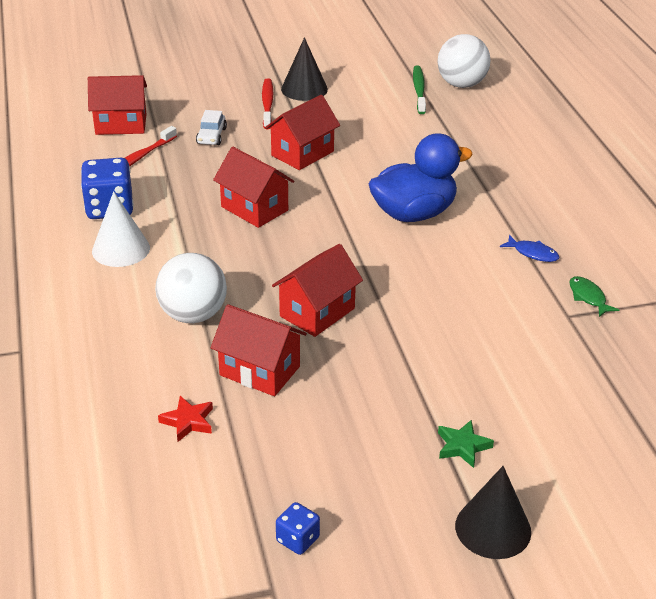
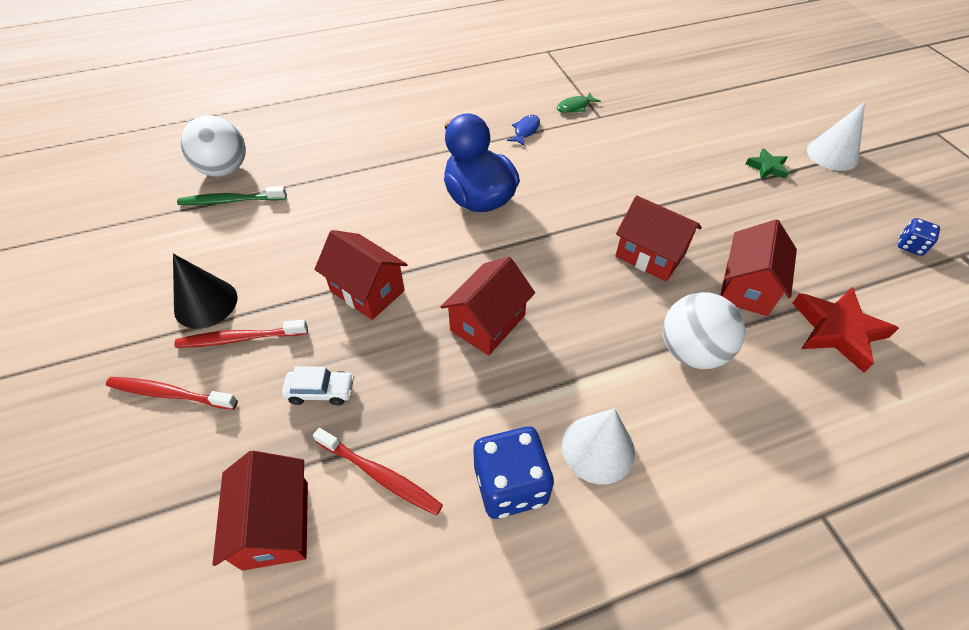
camera: 95 degrees left, 15 degrees up
(188, 421) = (837, 330): red star -> red star, size x1.81
(227, 84) = (170, 394): none -> red toothbrush
(493, 528) = (832, 154): black cone -> white cone

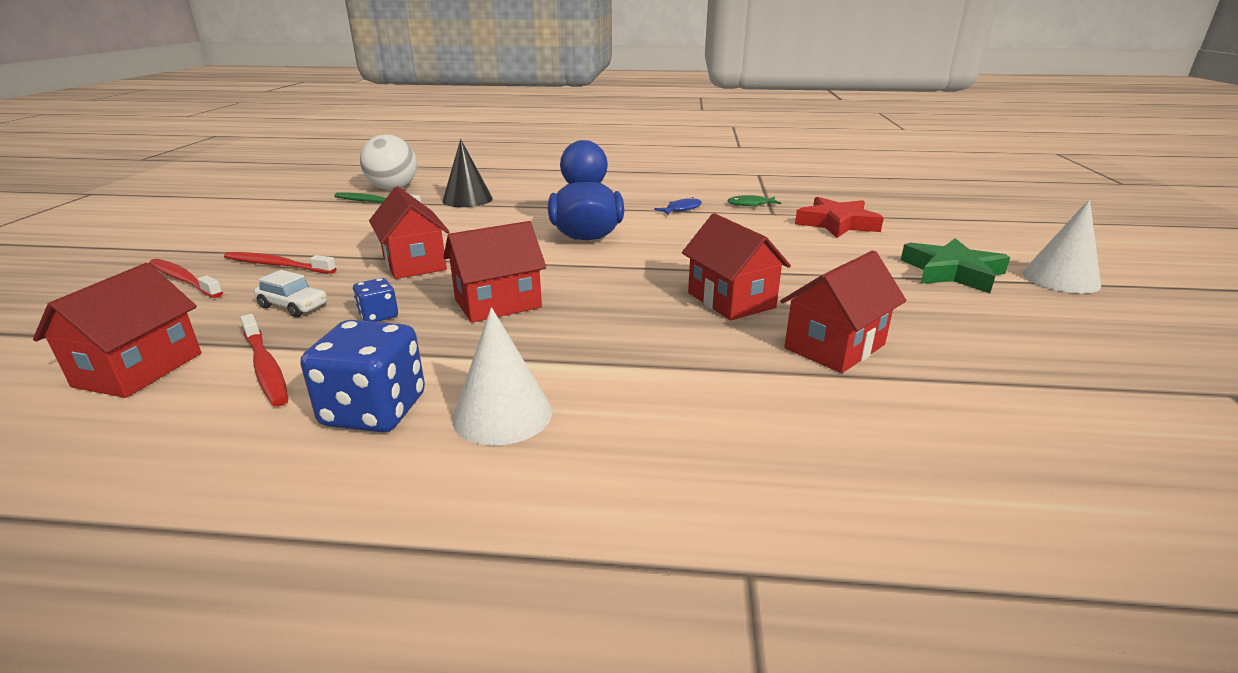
camera: 25 degrees right, 25 degrees down
(206, 303) = (281, 244): black cone -> black cone (467, 199)
(691, 351) = (705, 374): white ball -> none
(767, 167) = (952, 272): green star -> green star, size x1.81
(837, 330) = (941, 409): red star -> red star (837, 223)
(910, 246) = (1135, 367): blue dice -> blue dice (378, 316)

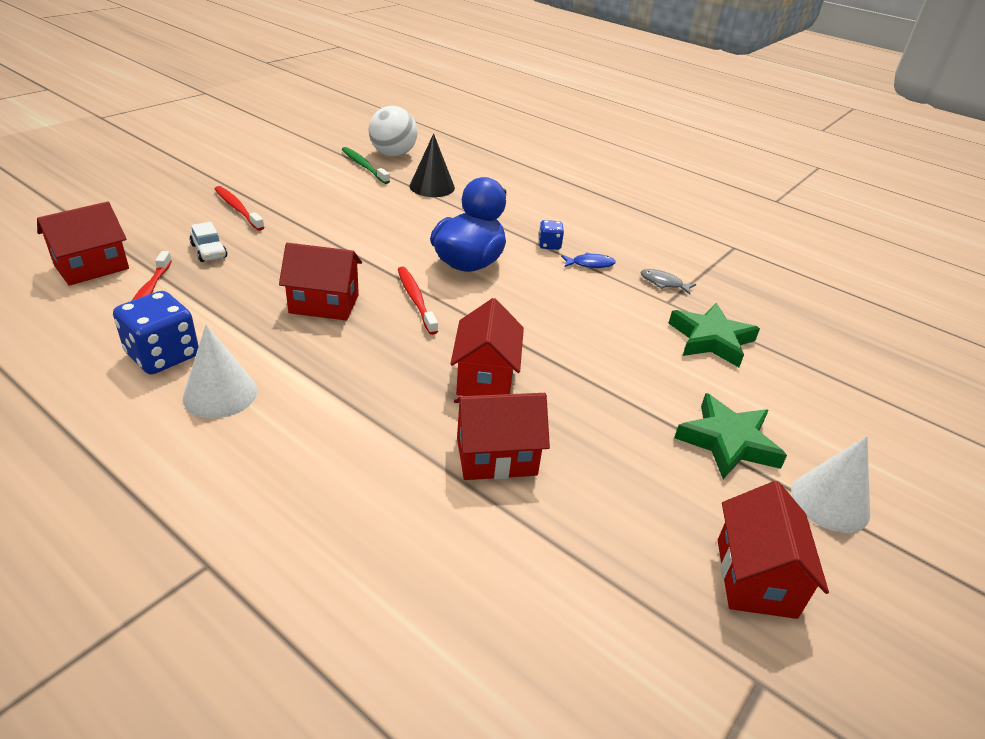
camera: 30 degrees right, 10 degrees up
(184, 279) = (177, 201): red toothbrush -> red toothbrush (416, 299)
(378, 316) = (244, 281): blue dice -> blue dice (549, 245)
(414, 263) = (318, 242): red house -> red house (755, 577)
(750, 204) = (663, 283): green fish -> grey fish
(837, 223) = (711, 339): red star -> green star

